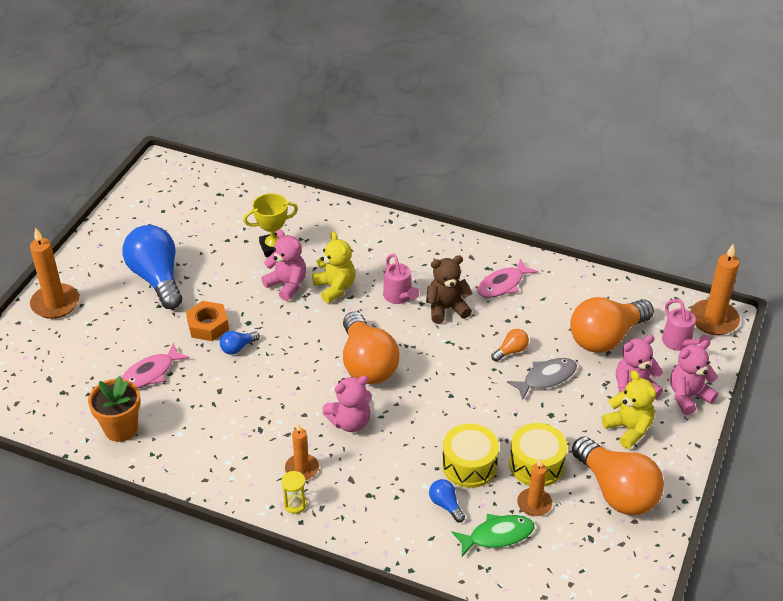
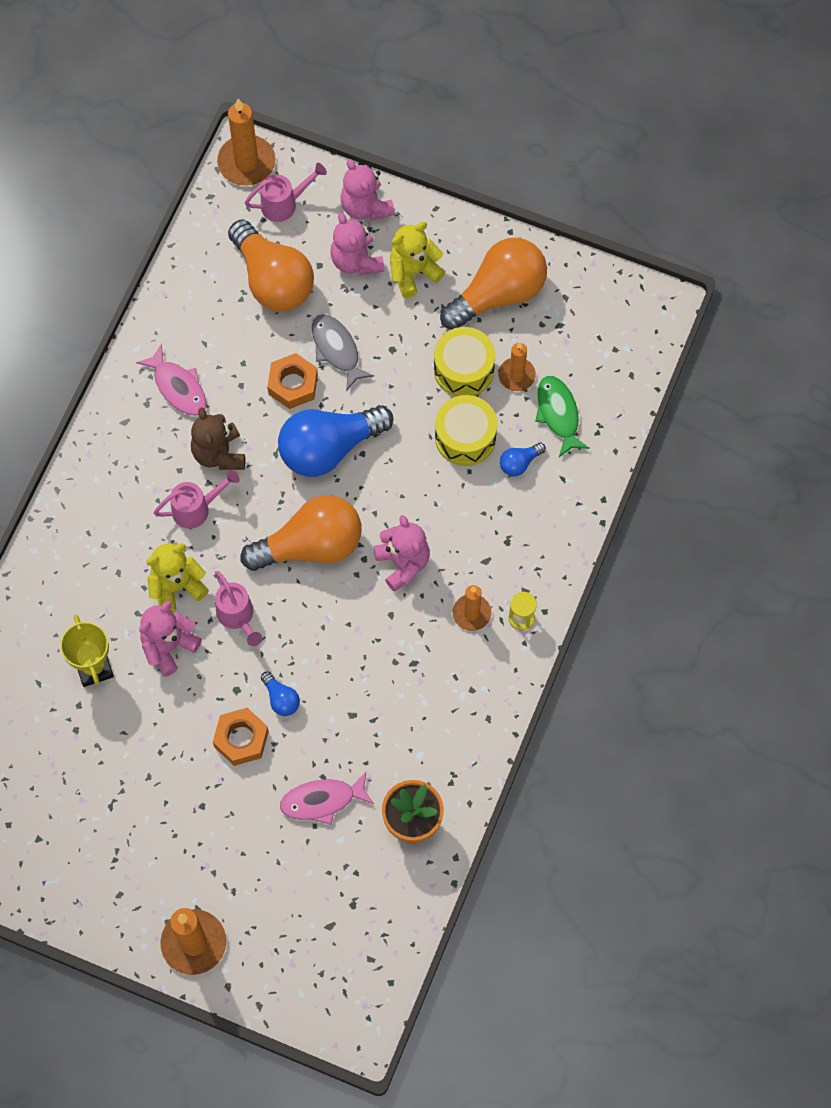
camera: 90 degrees left, 25 degrees up
(150, 373) = (322, 800): pink fish -> pink fish turned 120 degrees clockwise
(157, 278) = (150, 815): blue light bulb -> blue light bulb (329, 448)
(308, 322) = (237, 617): none -> pink watering can
(511, 351) = (293, 384): orange light bulb -> orange nut

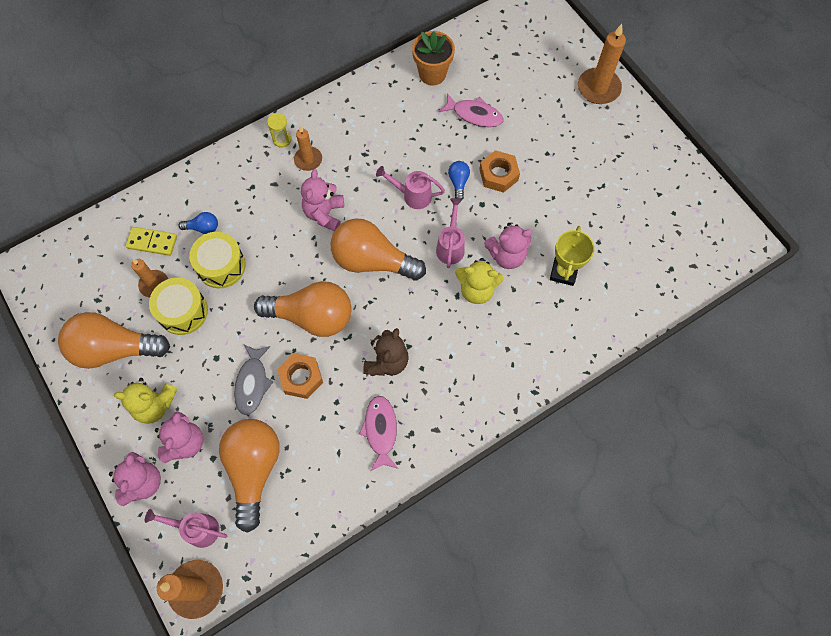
camera: 145 degrees left, 0 degrees up
(196, 509) = (428, 333): pink watering can -> pink watering can (412, 195)
(329, 448) = (312, 316): blue light bulb -> orange light bulb
(558, 414) = (152, 242): green fish -> yellow domino

